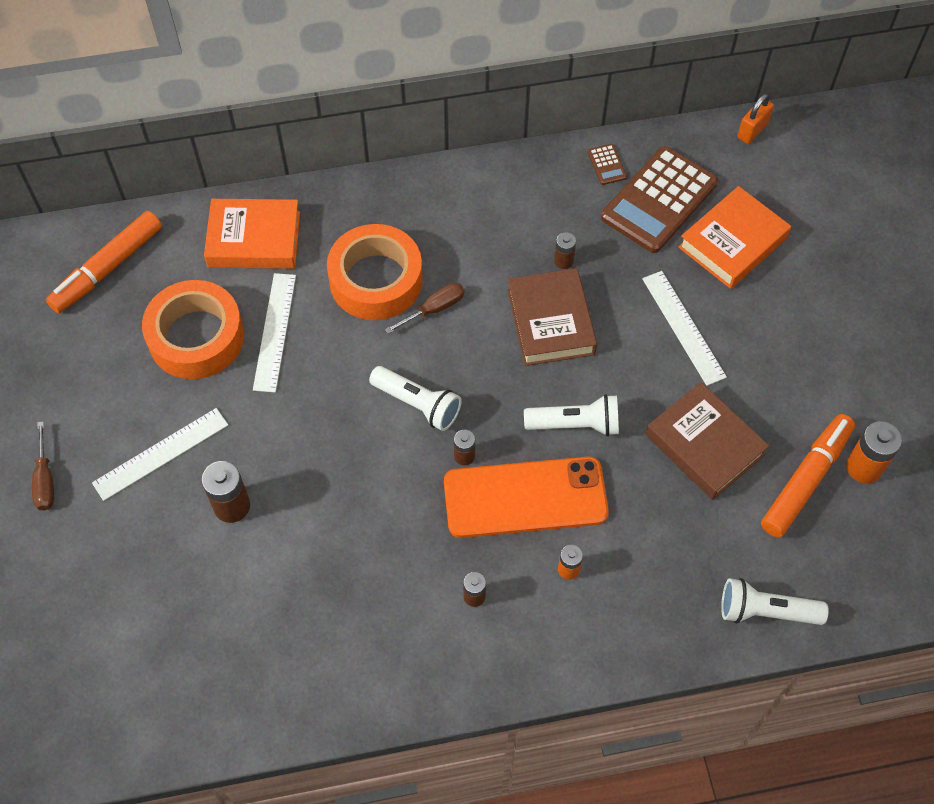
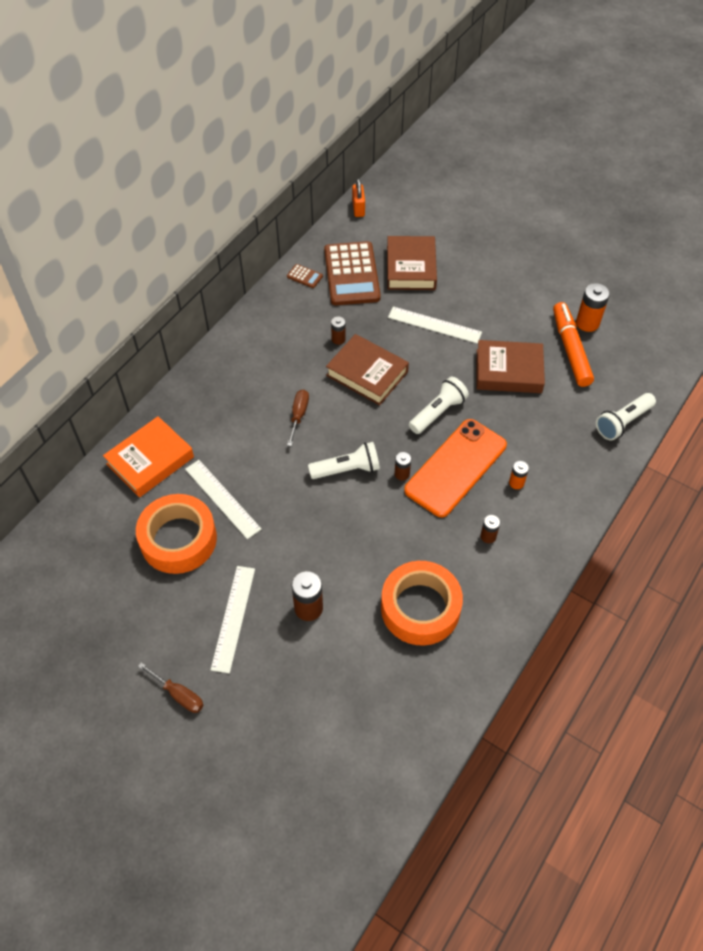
camera: 45 degrees left, 5 degrees down
(107, 268) = (75, 548): orange marker -> none
(376, 280) = (248, 426): orange tape -> orange tape (420, 608)
(732, 242) = (411, 268): orange book -> brown book

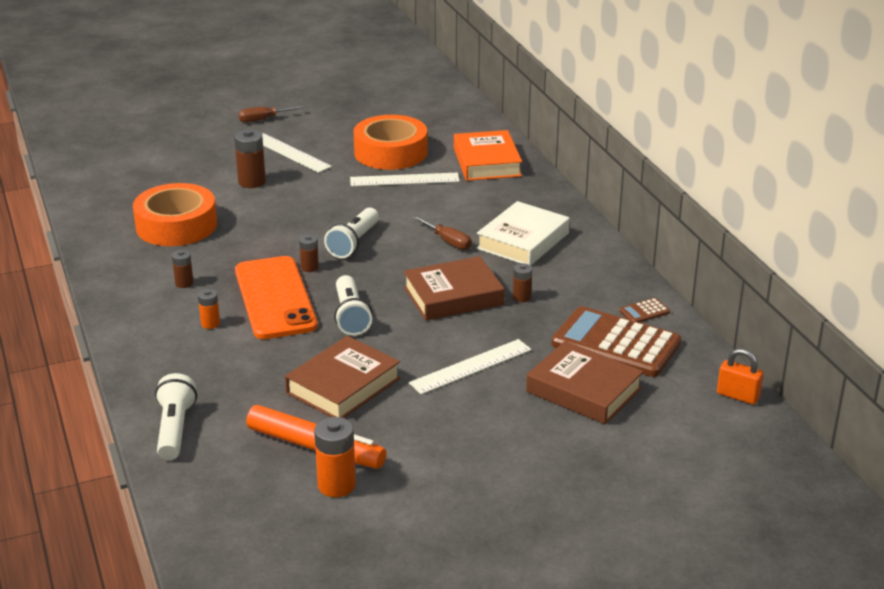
camera: 125 degrees right, 25 degrees down
(264, 374) = (523, 241): none -> white book

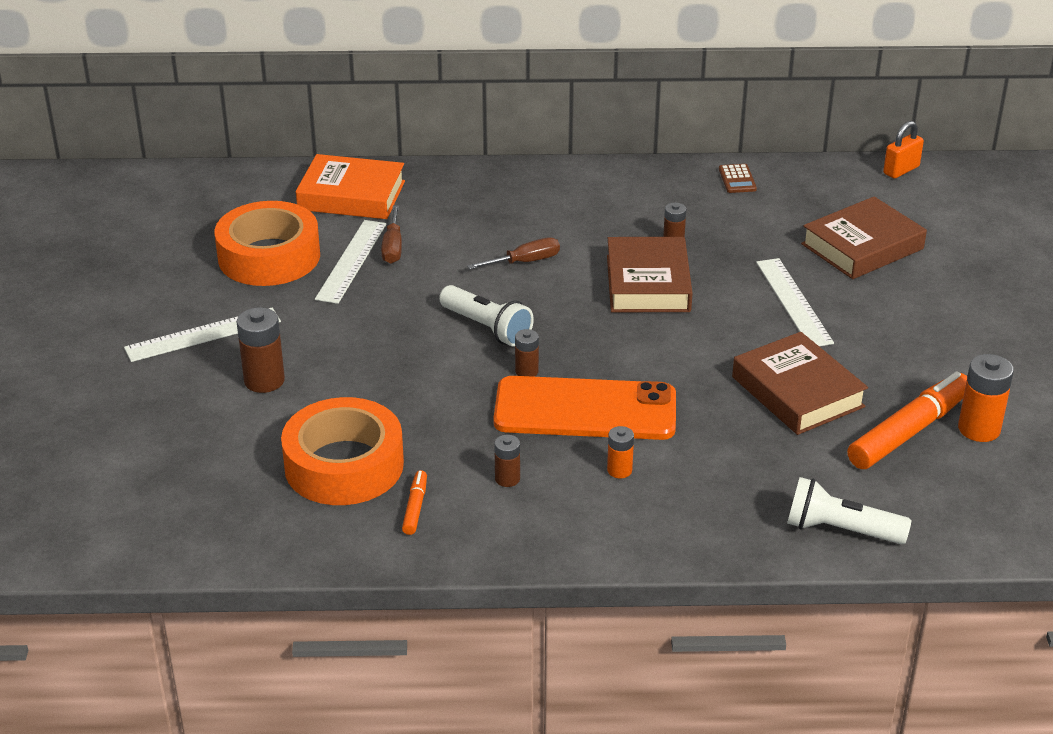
camera: 70 degrees left, 5 degrees up
(142, 257) = (415, 507): none -> orange marker
(263, 119) = (77, 340): brown screwdriver -> brown screwdriver (393, 247)
(351, 316) = (655, 361): white flashlight -> none
(523, 241) = (555, 214): white book -> none
(616, 343) = (788, 209): brown calculator -> none

